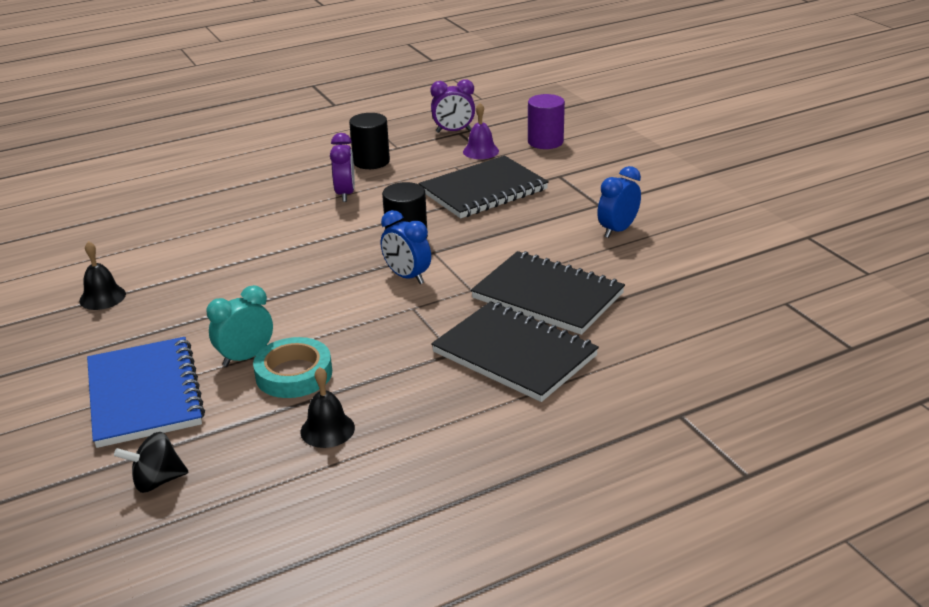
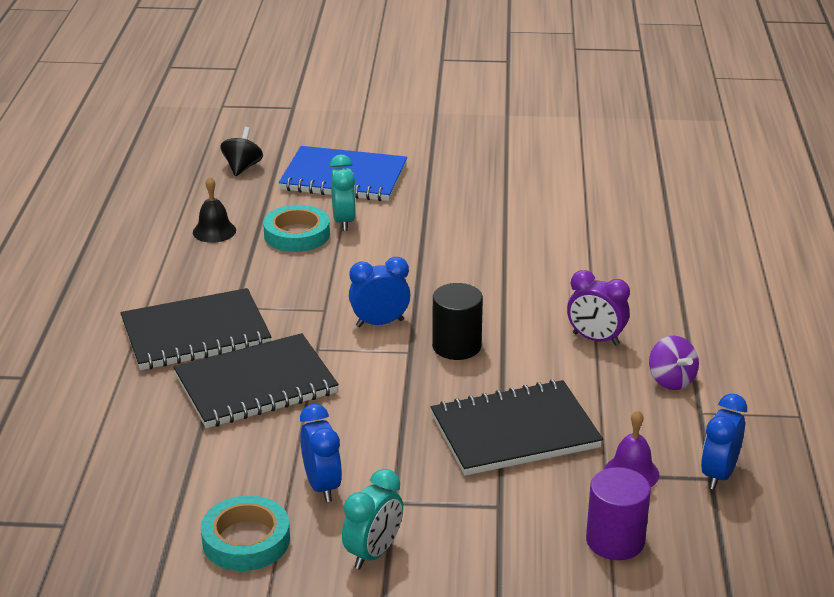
camera: 120 degrees right, 0 degrees up
(102, 297) = (507, 183): black bell -> none
(371, 161) = (671, 380): black cylinder -> purple spinning top
(453, 131) = (718, 474): purple clock -> blue clock
(483, 190) = (515, 432): black notebook -> black notebook turned 75 degrees clockwise
(649, 196) = (373, 553): none -> turquoise clock
(698, 235) = (246, 540): none -> turquoise tape

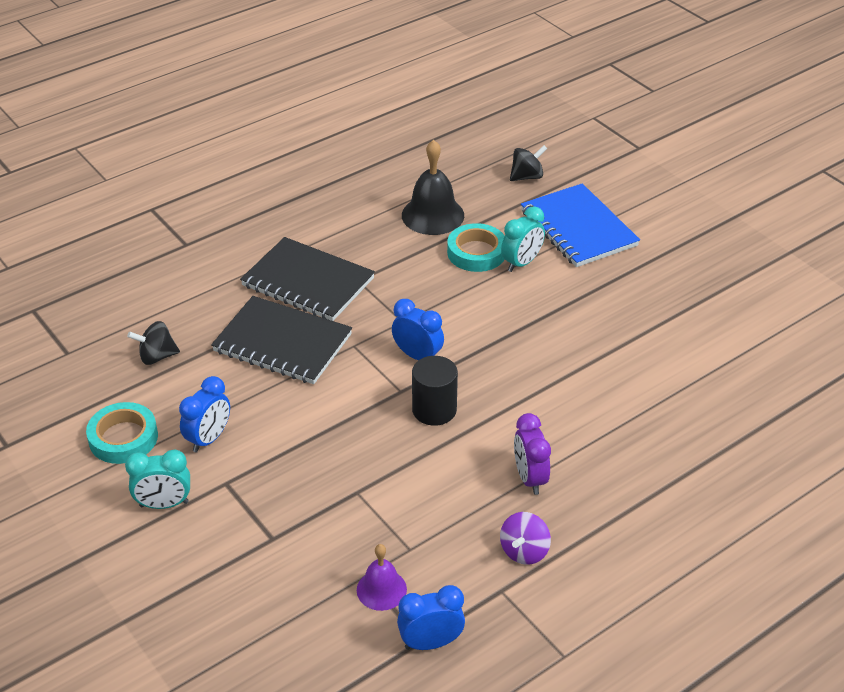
camera: 50 degrees right, 10 degrees up
(160, 467) = (157, 356): none -> black spinning top
(214, 231) = (433, 215): black bell -> black bell, size x1.67
(515, 432) = (364, 498): black notebook -> none
(615, 541) = (292, 622): purple cylinder -> none

